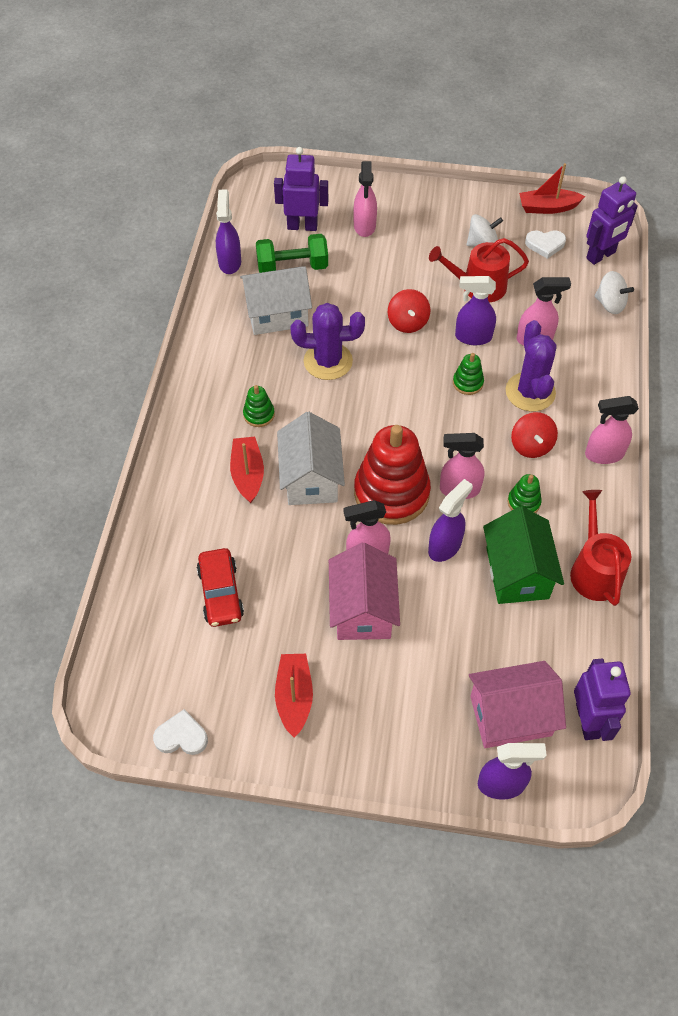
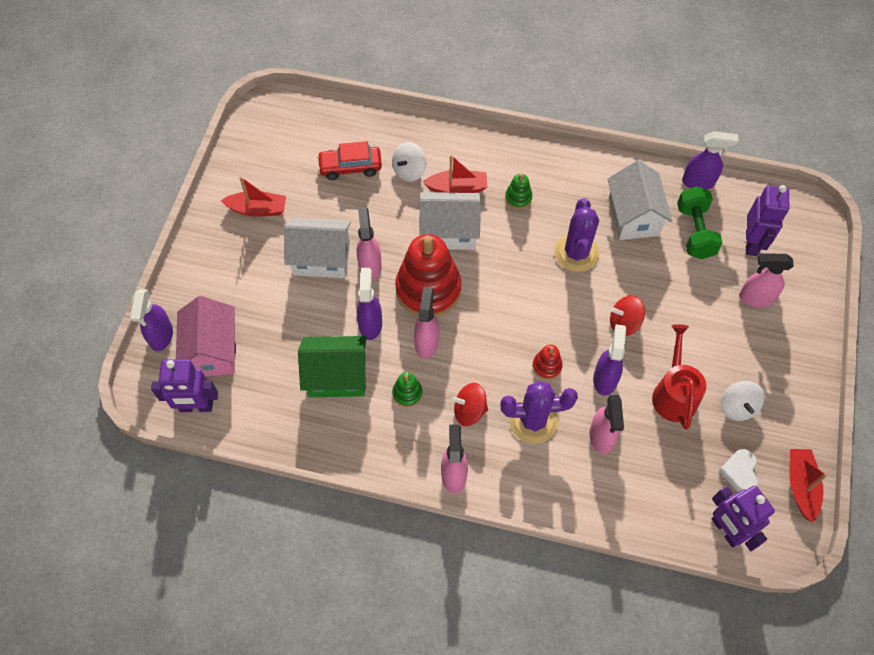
camera: 95 degrees right, 5 degrees up
(181, 736) = (243, 142): white heart -> none
(362, 609) = (321, 259): pink house -> white house
(445, 546) = (370, 324): purple spray bottle -> purple spray bottle turned 135 degrees counterclockwise
(468, 383) = (547, 366): green stacking toy -> red stacking toy
(594, 570) = (330, 439): red watering can -> none
(610, 304) = (651, 524): white spinning top -> white spinning top (409, 171)

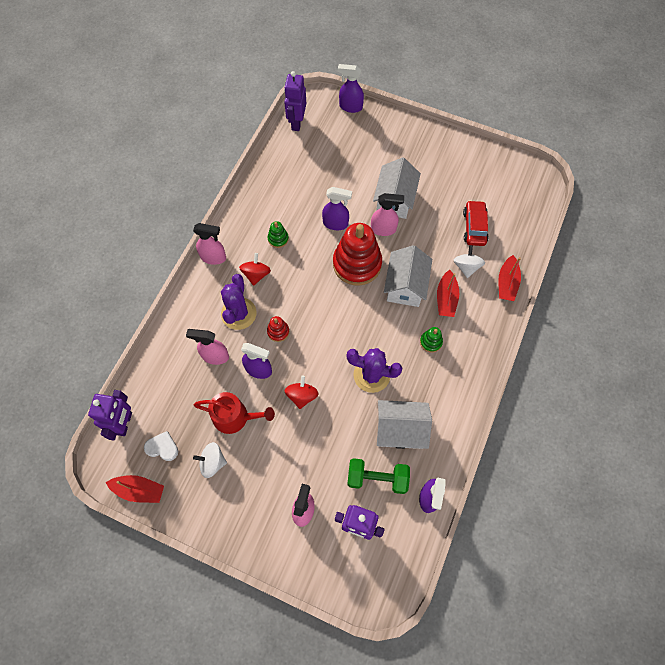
camera: 100 degrees right, 5 degrees up
(212, 351) = (334, 133): pink house -> none
(257, 209) = (442, 165): red boat -> red boat (507, 283)
(337, 376) = (300, 199): green house -> none
(409, 171) = (466, 267): white spinning top -> white spinning top turned 45 degrees clockwise
(426, 342) = (314, 256): pink spray bottle -> none
(726, 530) = (124, 423): purple robot -> purple robot turned 120 degrees clockwise

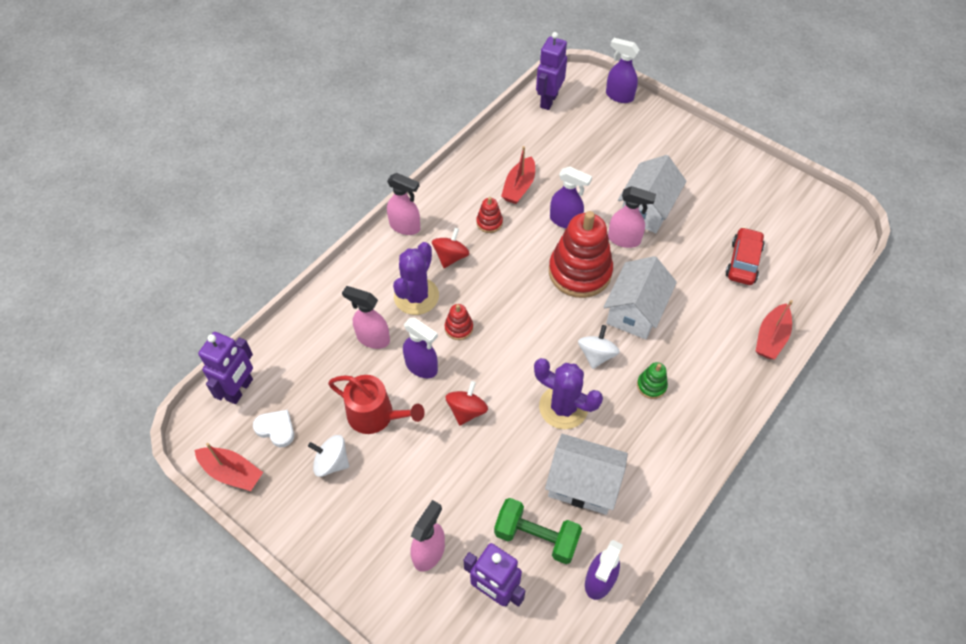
camera: 15 degrees right, 10 degrees down
(278, 239) = (489, 222): green stacking toy -> red stacking toy
(446, 298) = (685, 338): red boat -> red boat (519, 187)
(466, 267) = (721, 306): white spinning top -> white spinning top (596, 355)

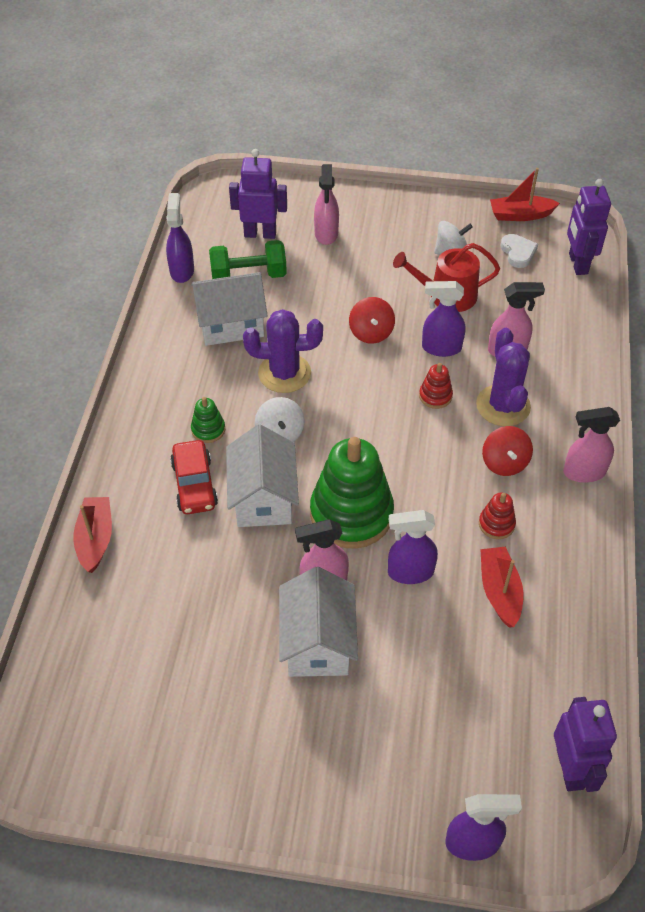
camera: 150 degrees right, 5 degrees down
(276, 429) = (518, 252): white heart -> white heart turned 105 degrees counterclockwise
(580, 272) = (351, 514): red stacking toy -> green stacking toy
(743, 262) = (160, 624): red car -> red car (194, 484)

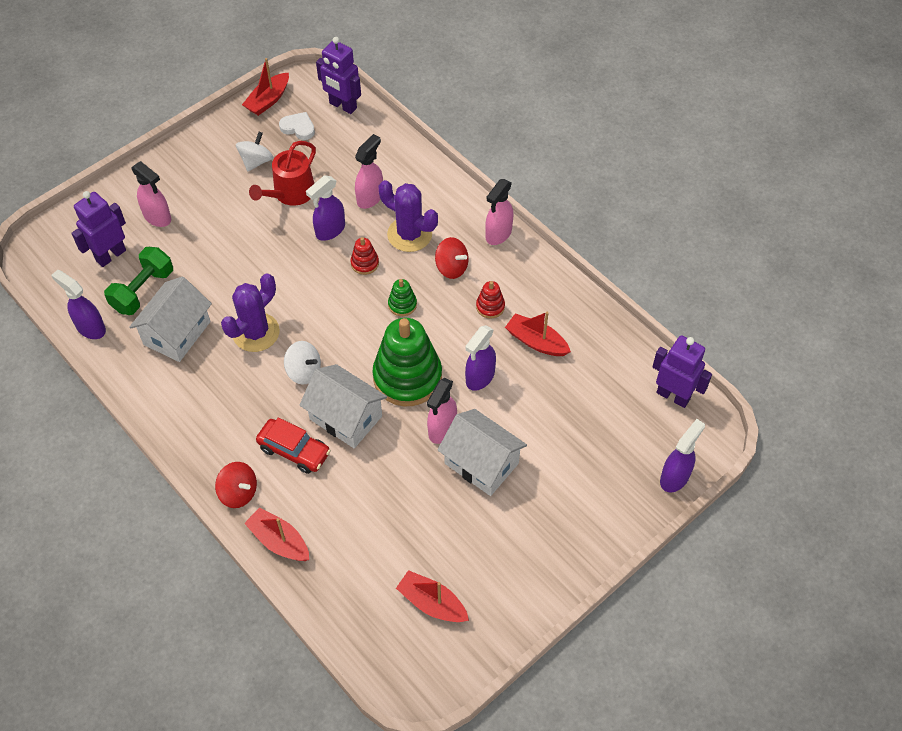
camera: 50 degrees left, 5 degrees up
(130, 709) = (432, 603): none -> red boat
(208, 429) = (256, 411): green stacking toy -> green stacking toy (402, 304)
(371, 332) = (275, 258): red spinning top -> red spinning top (238, 492)

